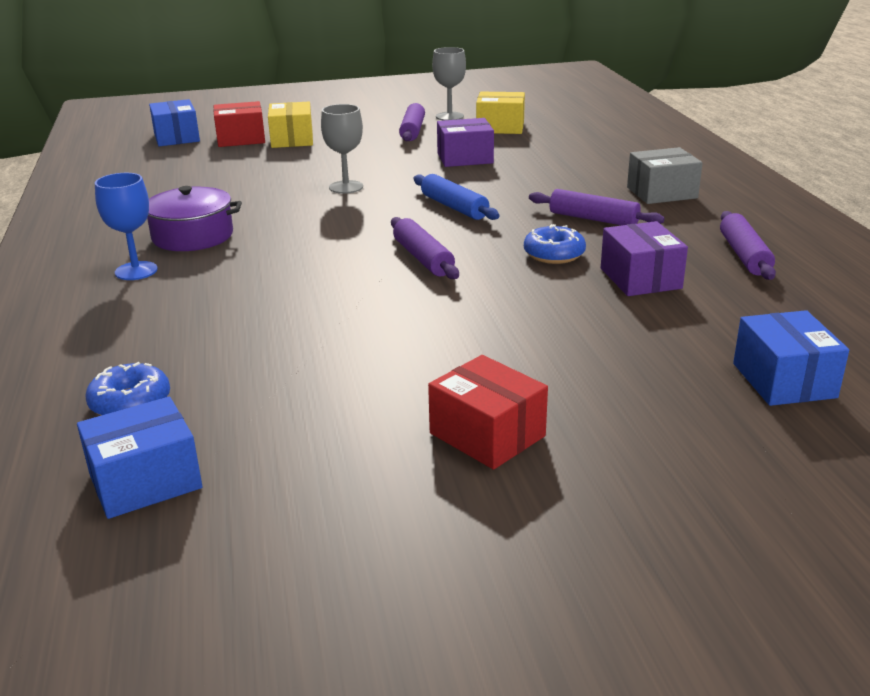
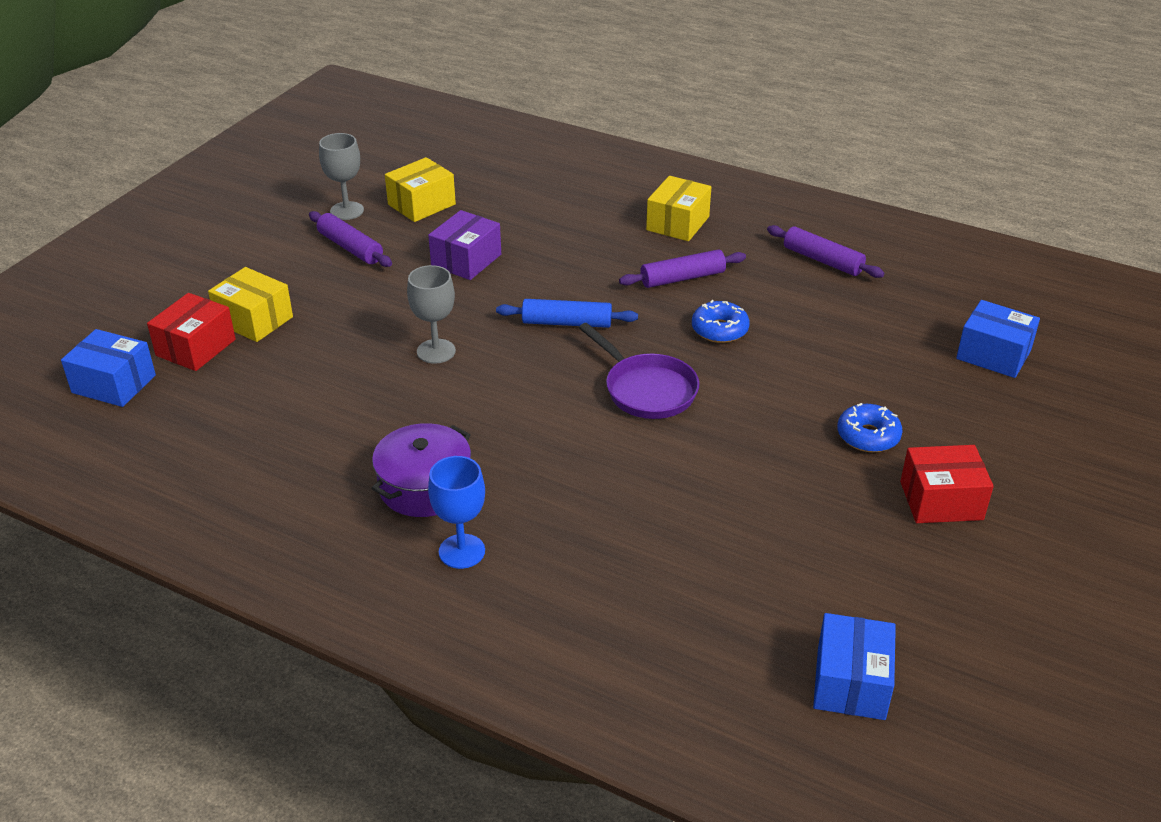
camera: 50 degrees left, 10 degrees up
(130, 402) = (723, 648): blue donut -> blue donut (868, 436)
(423, 258) = (646, 390): purple rolling pin -> purple pan
(640, 278) = (804, 319): purple box -> none
(661, 193) = (677, 223): grey box -> yellow box

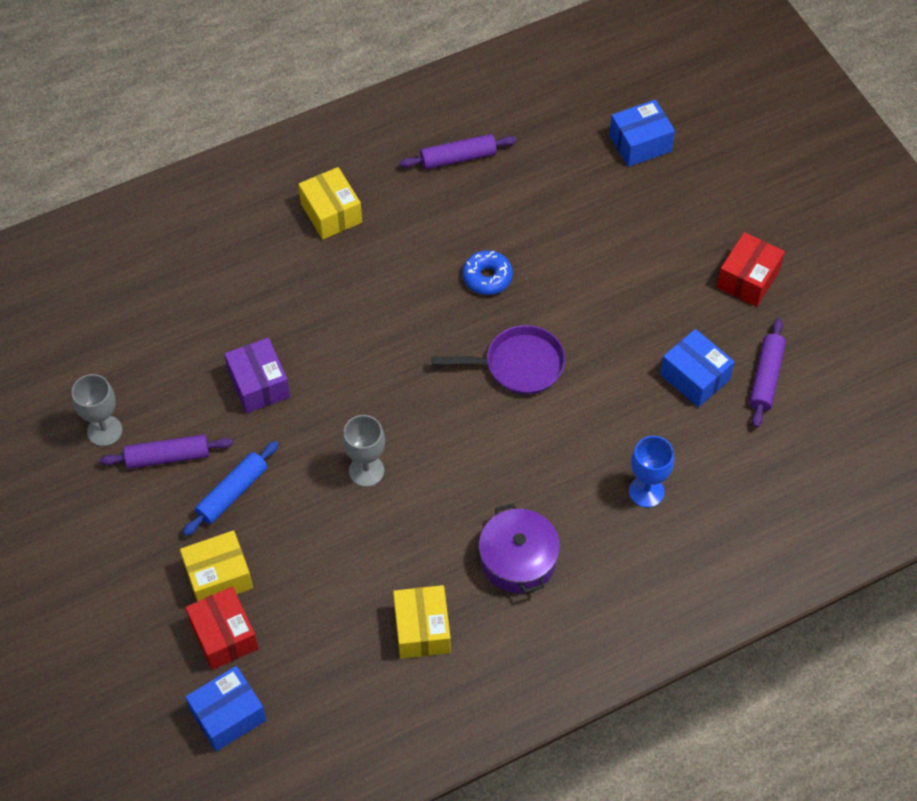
camera: 55 degrees left, 20 degrees up
(421, 204) = (144, 370): yellow box -> yellow box (422, 629)
(462, 551) = (600, 571): blue goblet -> blue goblet (646, 491)
(567, 323) = (401, 366): blue rolling pin -> blue rolling pin (232, 493)
(682, 278) = (406, 258): purple rolling pin -> purple rolling pin (766, 377)
(850, 683) = (851, 432): blue box -> blue box (694, 377)
(868, 436) = (663, 273): blue donut -> none

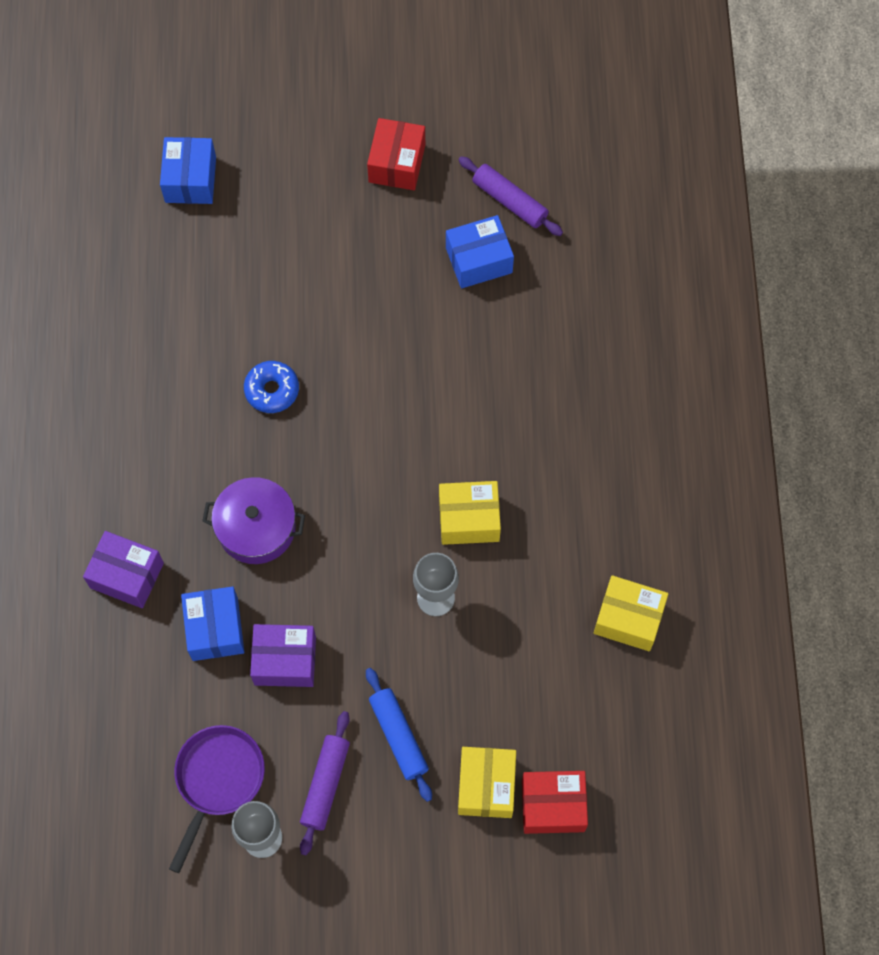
camera: 65 degrees left, 10 degrees up
(228, 715) = (639, 834): blue box -> blue box (215, 629)
(277, 247) = (127, 575): none -> purple box
(331, 213) = (113, 505): yellow box -> yellow box (469, 519)
(458, 158) = (112, 353): purple rolling pin -> none
(518, 365) = (387, 407): purple pan -> purple pan (217, 779)
(518, 559) = (595, 502): purple pot -> purple pot (256, 528)
(646, 491) = (578, 359): blue goblet -> none
(748, 279) = (397, 163): red box -> red box turned 45 degrees clockwise

